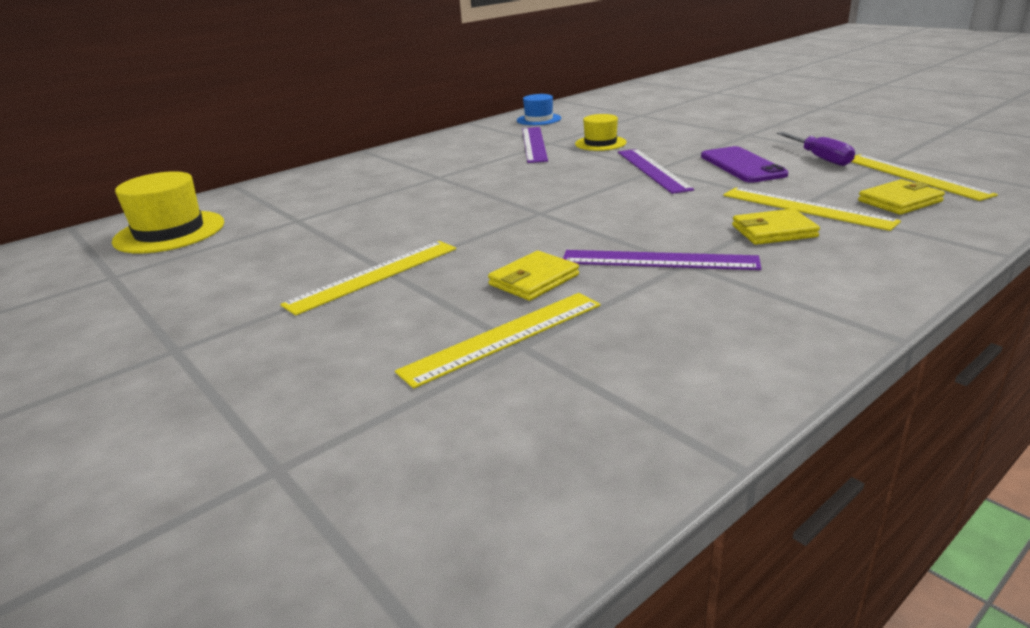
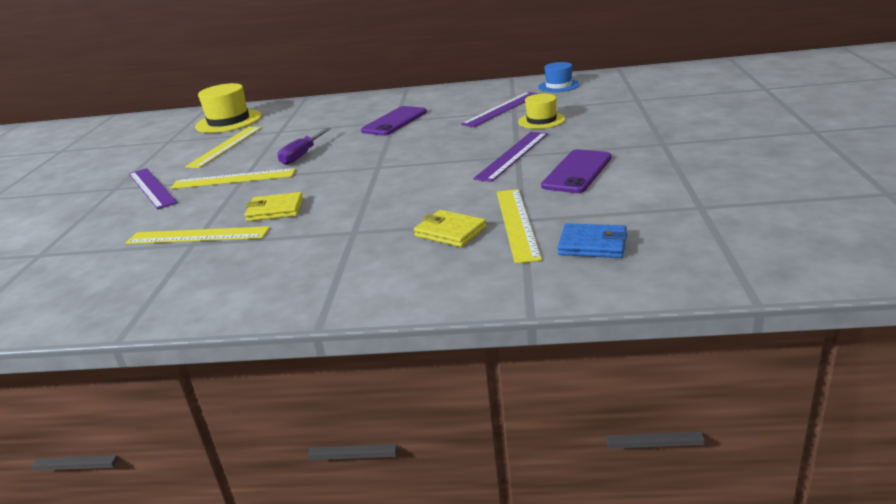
camera: 45 degrees right, 0 degrees up
(440, 177) = (394, 121): none -> purple phone
(659, 260) = (348, 224): purple ruler -> purple ruler (152, 188)
(819, 158) = (651, 185): purple screwdriver -> purple screwdriver (302, 155)
(899, 201) = (592, 244): yellow wallet -> blue wallet
(914, 176) = (672, 228): yellow ruler -> yellow ruler (226, 146)

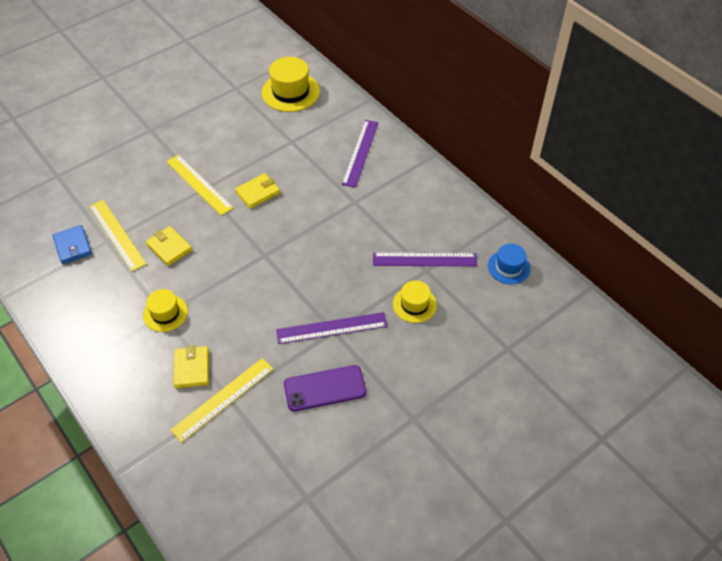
camera: 45 degrees right, 25 degrees up
(152, 188) = (162, 150): purple ruler -> purple ruler (360, 152)
(226, 146) = (246, 132): yellow ruler -> none
(302, 155) = (258, 192): purple screwdriver -> yellow wallet
(353, 231) = (165, 313): none -> yellow hat
(394, 121) = (353, 203): purple phone -> none
(592, 244) = (216, 460): blue wallet -> blue wallet (73, 246)

